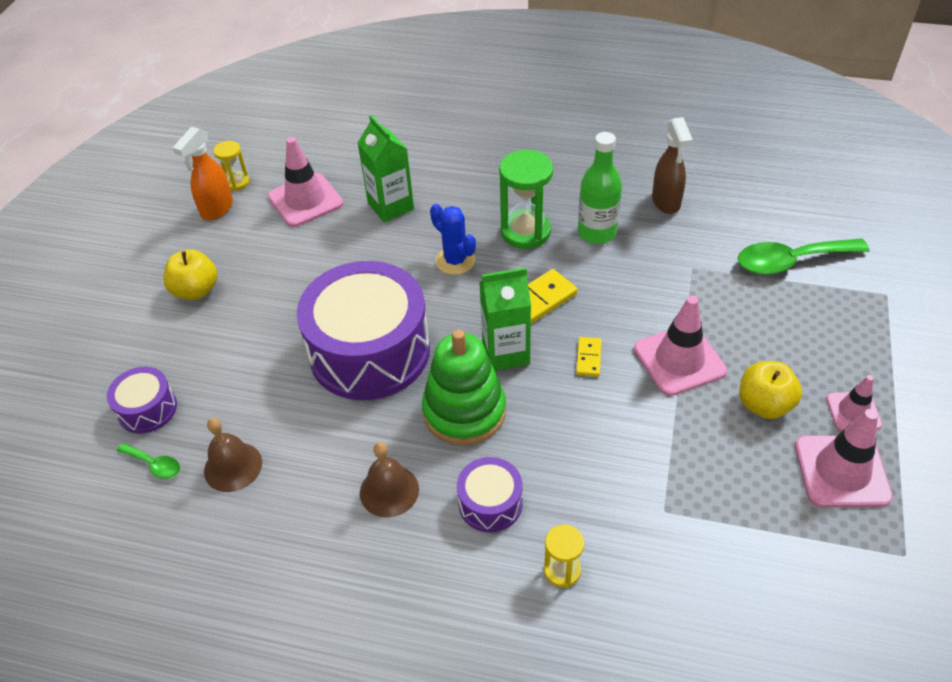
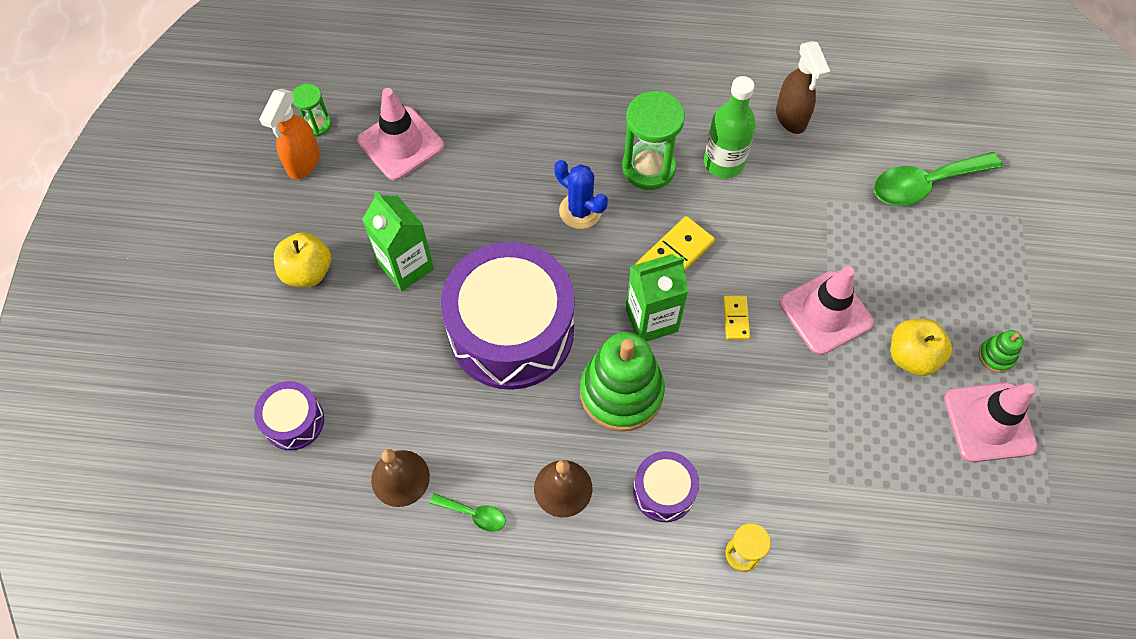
camera: 10 degrees left, 15 degrees up
(154, 464) = (318, 484): green spoon -> green spoon (474, 514)
(237, 182) = (317, 125): yellow hourglass -> green hourglass
(390, 206) = (497, 145): green carton -> green carton (406, 266)
(853, 411) = (996, 356): pink traffic cone -> green stacking toy

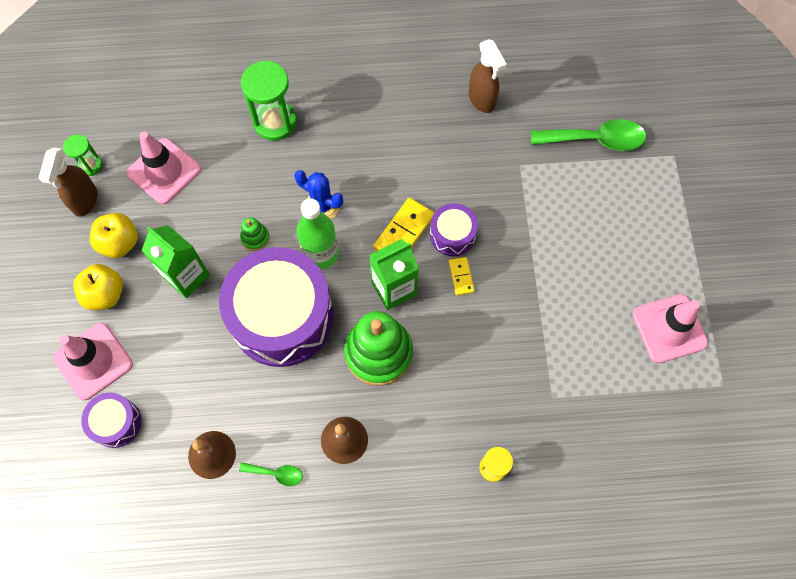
camera: 10 degrees left, 5 degrees up
(303, 163) = (84, 201): orange spray bottle -> brown spray bottle
(648, 167) = (372, 160): green hourglass -> green hourglass (275, 122)
(664, 491) = (424, 428): purple drum -> purple drum (452, 235)
(723, 163) = (433, 146): green bottle -> green bottle (320, 253)
(825, 313) = (531, 260): pink traffic cone -> pink traffic cone (93, 361)
(912, 356) = (603, 285): yellow apple -> yellow apple (120, 243)
(924, 184) = (595, 140): green spoon -> green spoon turned 150 degrees counterclockwise
(996, 356) = (668, 273): green stacking toy -> green stacking toy (255, 238)

